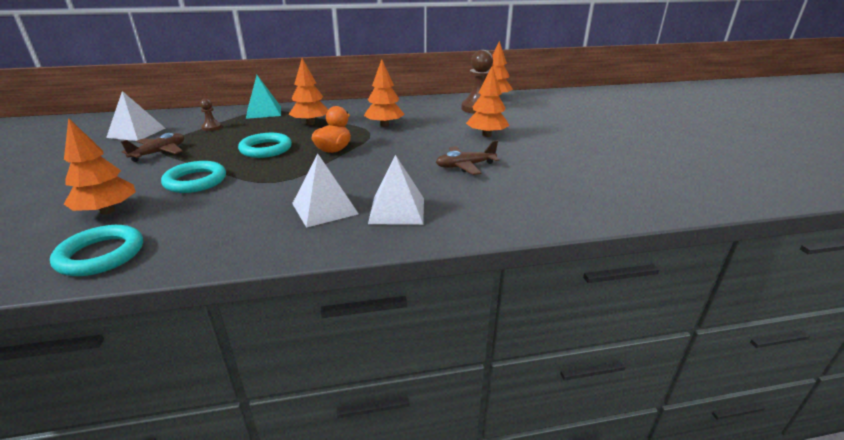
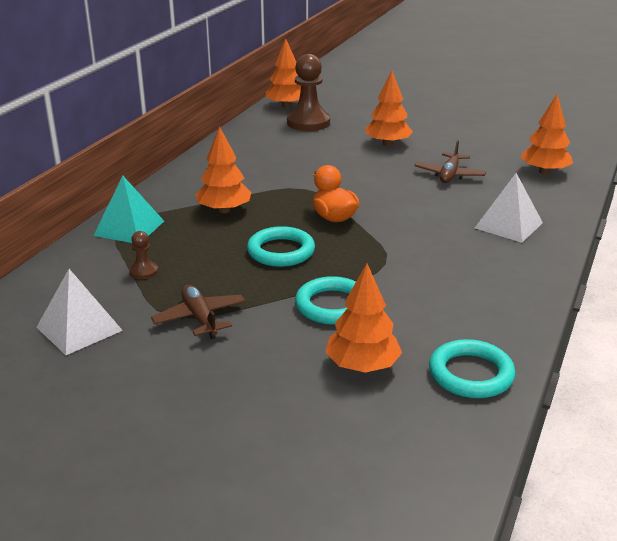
camera: 55 degrees left, 0 degrees up
(324, 208) = (475, 253): white pyramid -> none
(384, 125) = (292, 176): orange tree -> orange tree (544, 172)

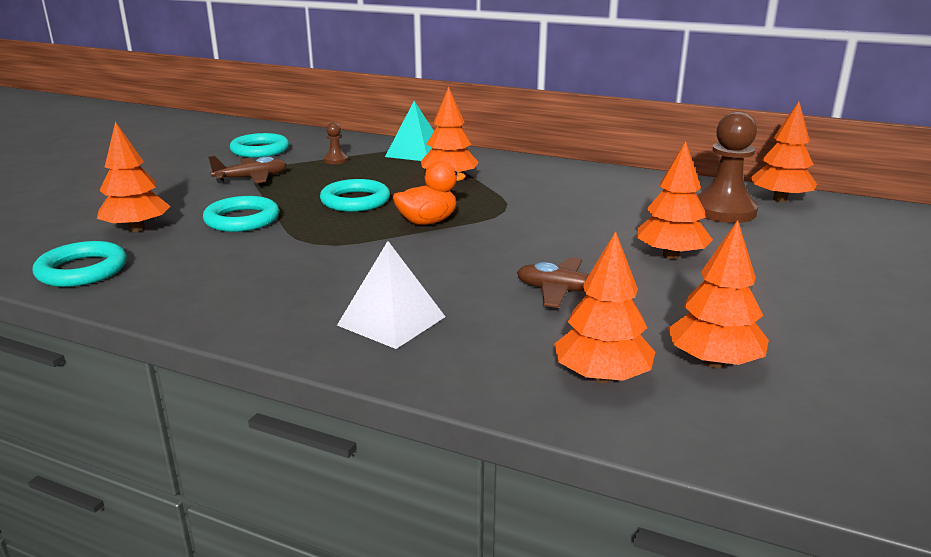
camera: 90 degrees right, 5 degrees down
(79, 328) = (260, 150): white pyramid -> turquoise ring
(517, 147) = (714, 362): none -> orange tree

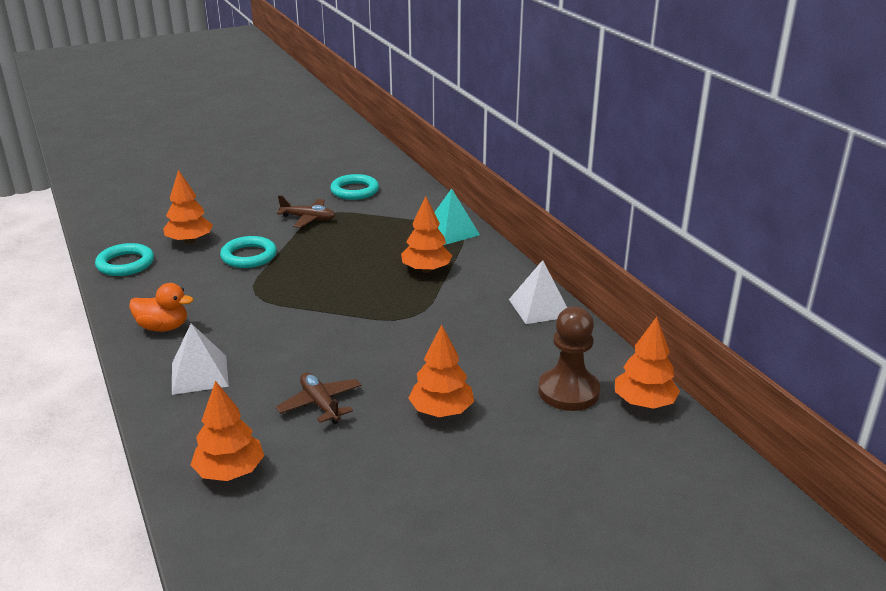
camera: 40 degrees right, 5 degrees up
(335, 160) = (385, 220): brown pawn -> none
(355, 201) = (334, 266): turquoise ring -> none
(427, 222) = (344, 305): orange duck -> orange duck (163, 327)
(591, 174) = (539, 307): none -> white pyramid
(714, 362) = (303, 500): orange tree -> none

